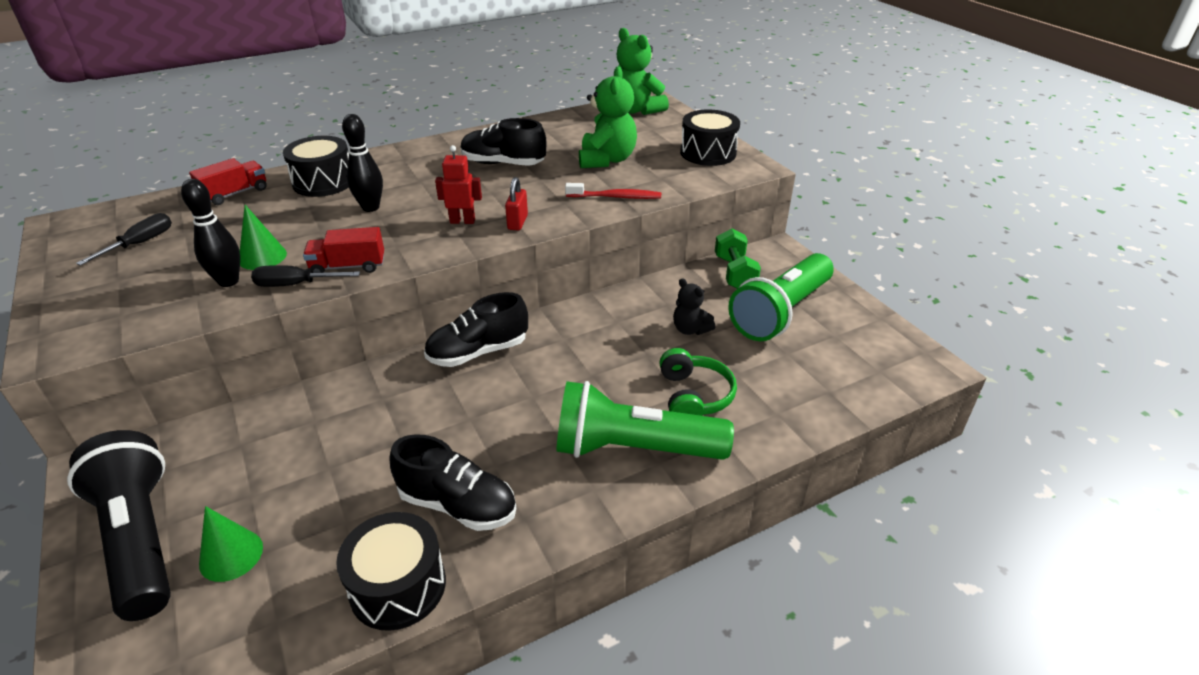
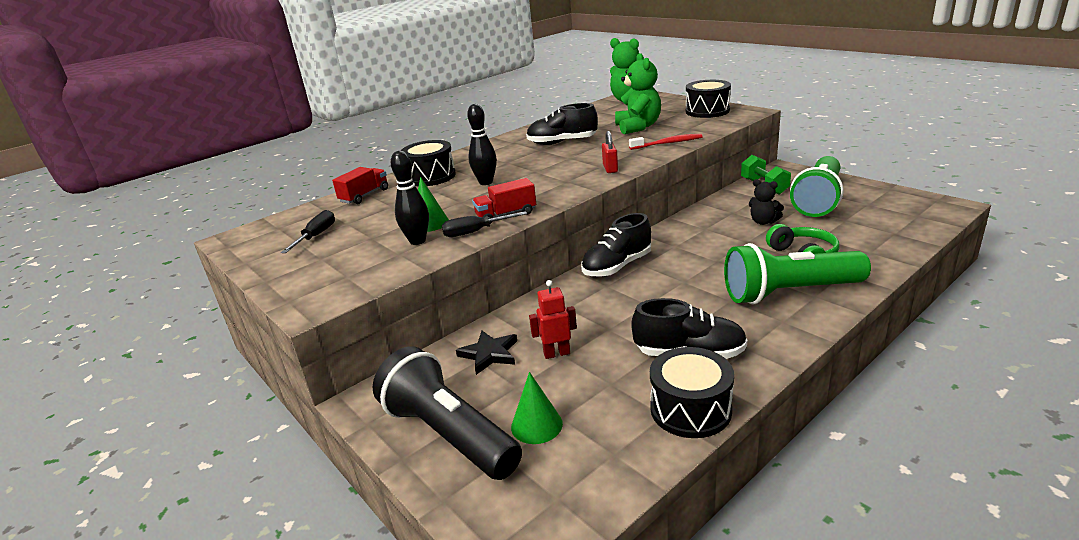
camera: 10 degrees left, 10 degrees down
(257, 440) = (489, 354): none -> black star
(462, 221) = (567, 176): red robot -> red robot (556, 353)

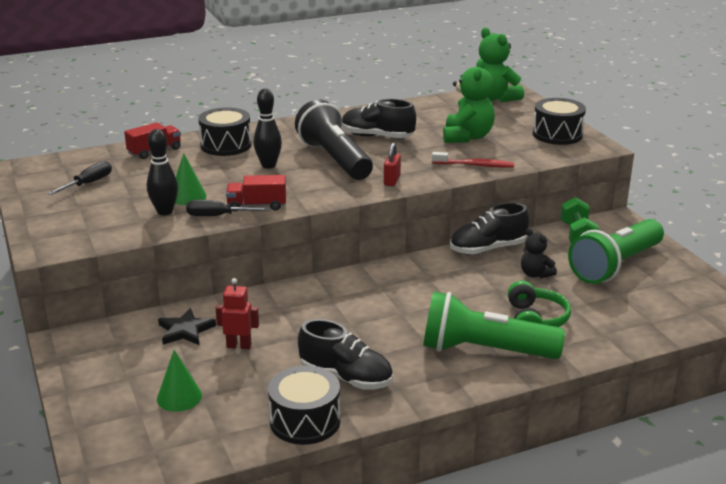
camera: 15 degrees right, 0 degrees up
(449, 434) = (110, 384): black flashlight -> black flashlight (334, 159)
(617, 266) = (356, 282): black shoe -> black shoe (488, 249)

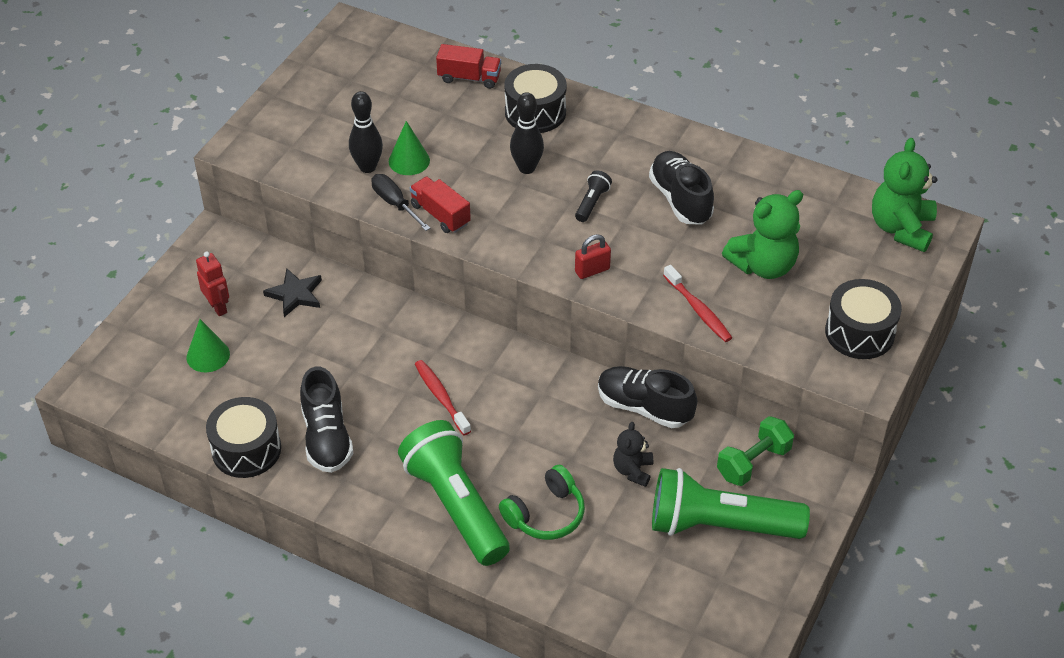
camera: 50 degrees right, 20 degrees up
(89, 183) = (366, 86): black screwdriver -> none
(239, 346) = (306, 342): red robot -> red robot (218, 307)
(334, 159) = (592, 203): black flashlight -> black flashlight, size x0.41
(376, 314) = (441, 397): none -> red toothbrush

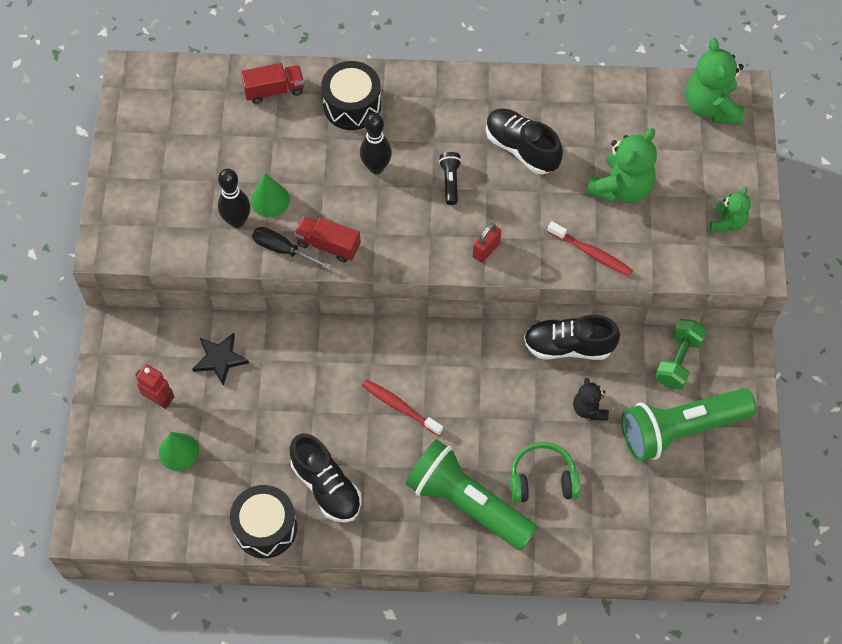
camera: 25 degrees left, 15 degrees up
(546, 514) = (542, 479): green headphones -> green headphones turned 120 degrees counterclockwise
(859, 332) = (727, 222): black drum -> green teddy bear

